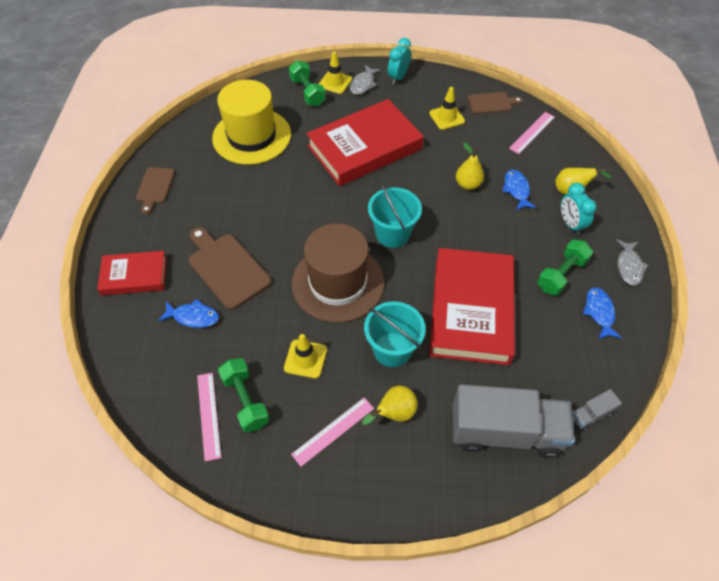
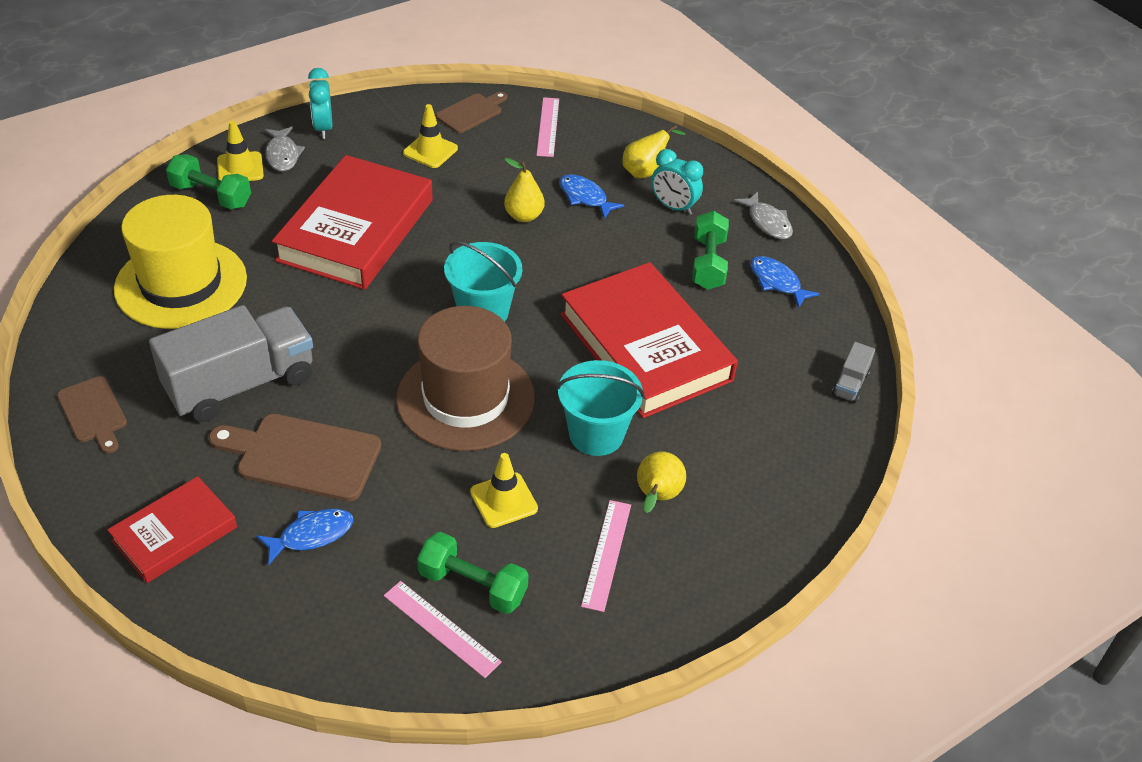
camera: 40 degrees left, 10 degrees down
(505, 432) = (785, 447): grey truck -> grey truck (240, 384)

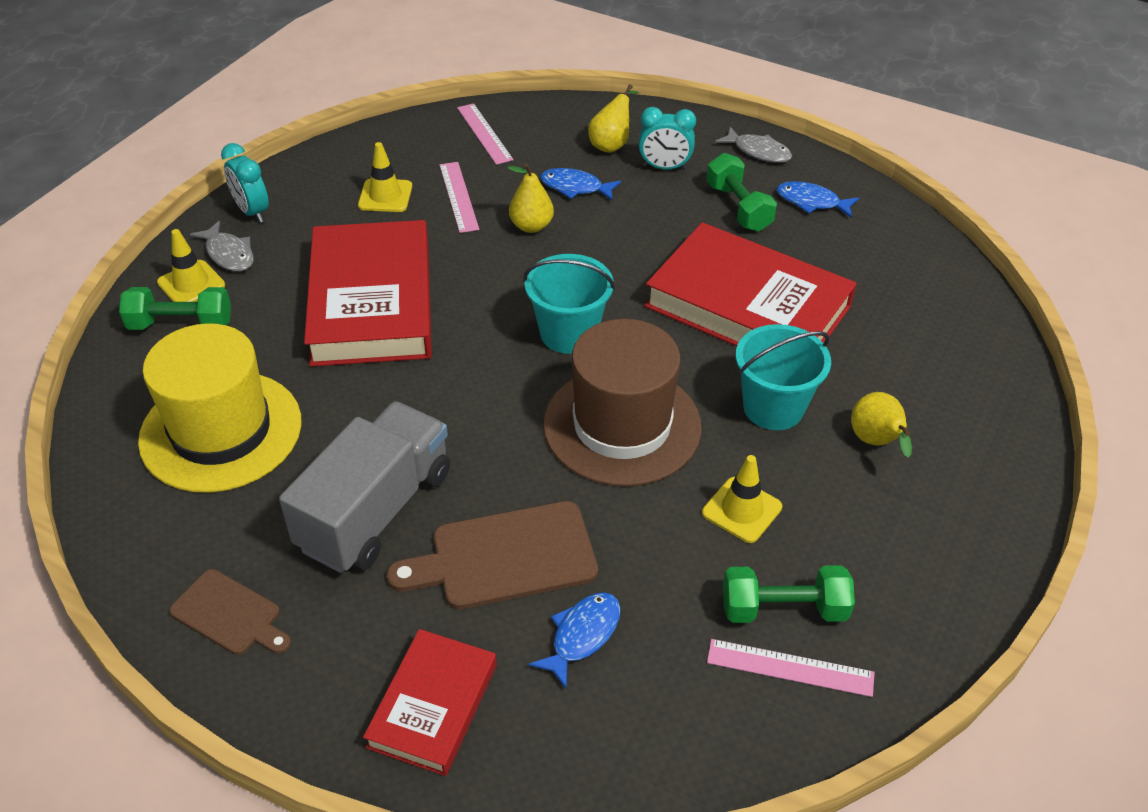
camera: 25 degrees left, 0 degrees up
(471, 112) = (397, 145): brown cutting board -> none
(607, 554) = (879, 518): pink ruler -> pink ruler (459, 196)
(850, 383) = (948, 268): grey truck -> none

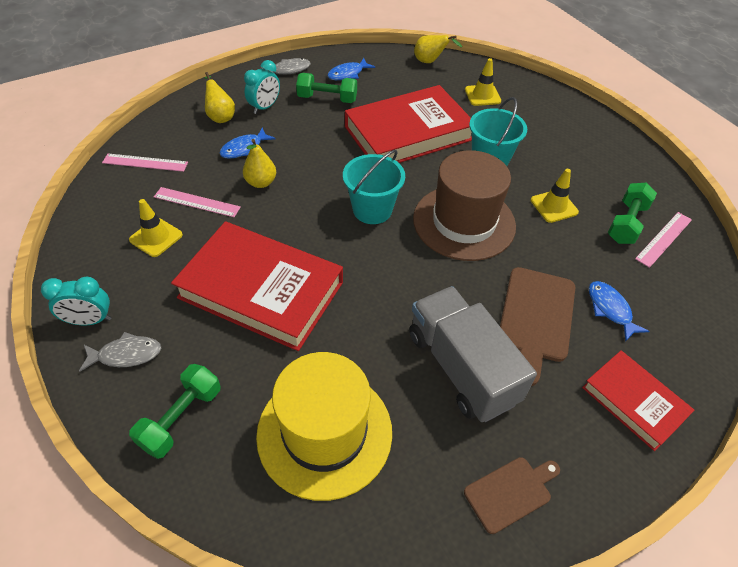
camera: 60 degrees left, 5 degrees up
(191, 284) = (138, 393): yellow traffic cone -> yellow traffic cone (482, 95)
(876, 442) = (536, 140): yellow pear -> yellow pear (430, 62)

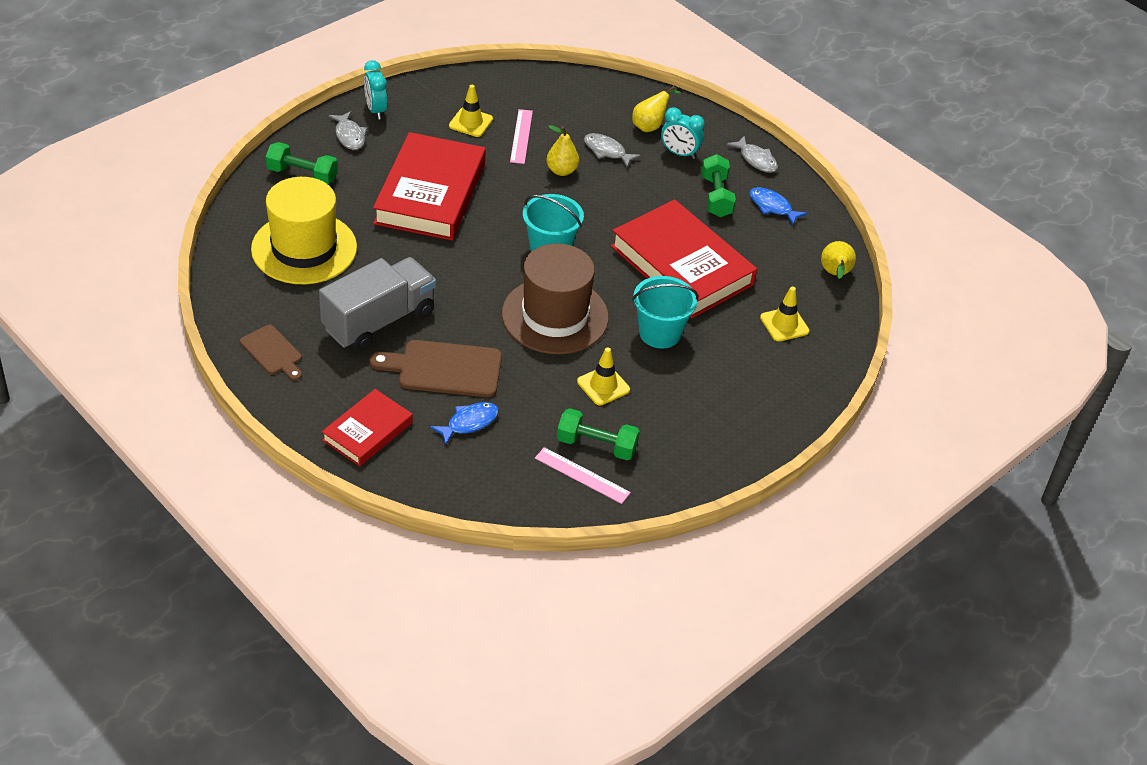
camera: 75 degrees right, 5 degrees down
(145, 163) = (561, 94): pink ruler -> none
(244, 149) = (606, 151): blue fish -> grey fish

